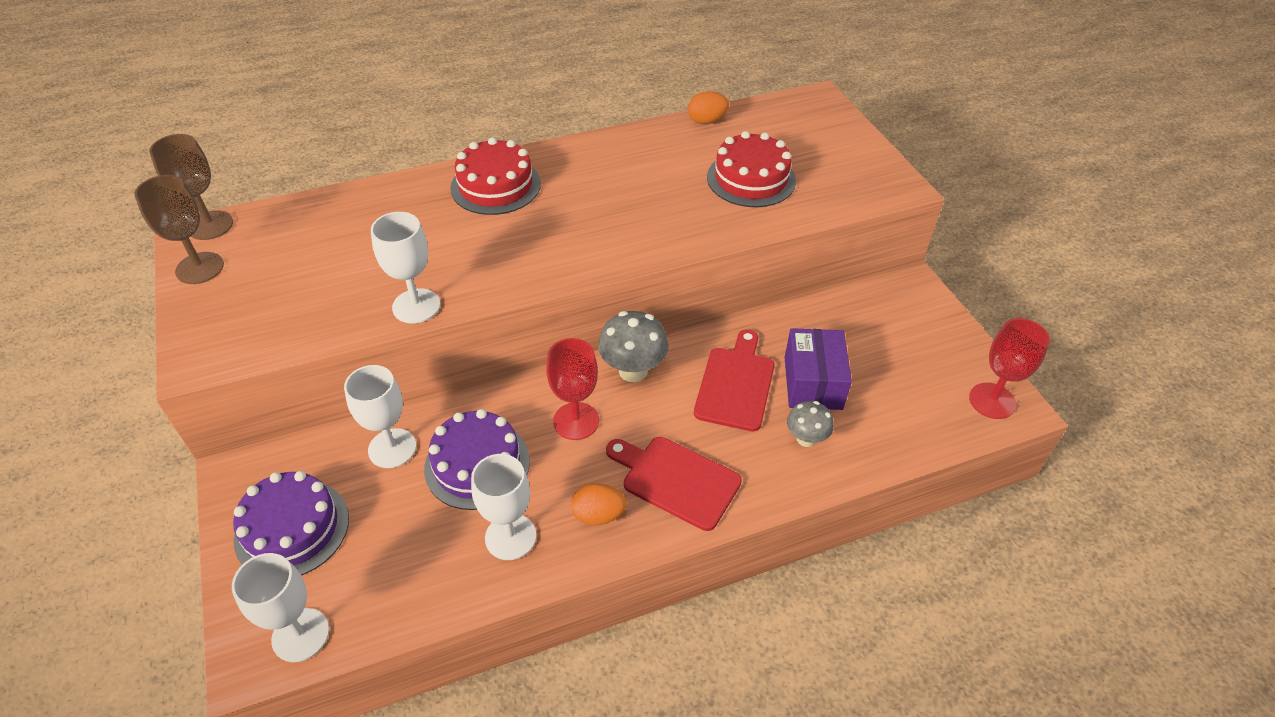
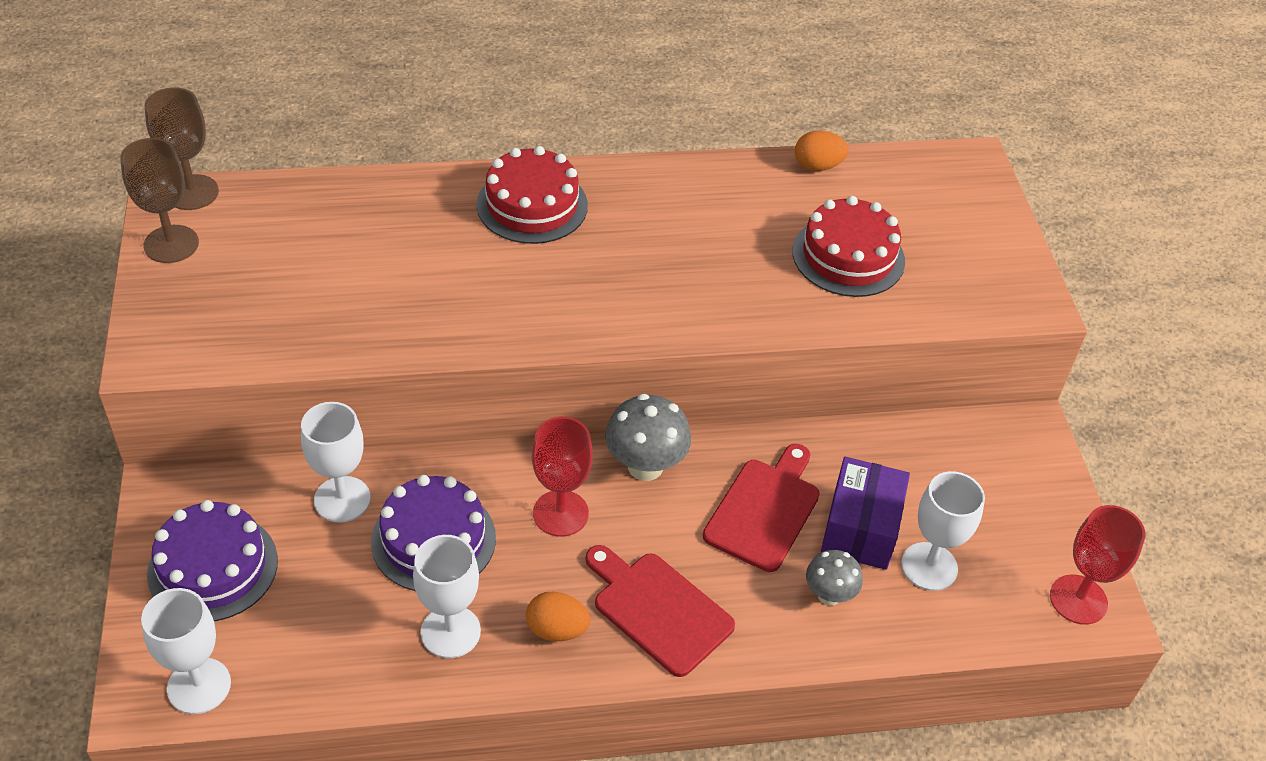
camera: 10 degrees right, 0 degrees up
(416, 306) = (403, 340): white goblet -> white goblet (929, 566)

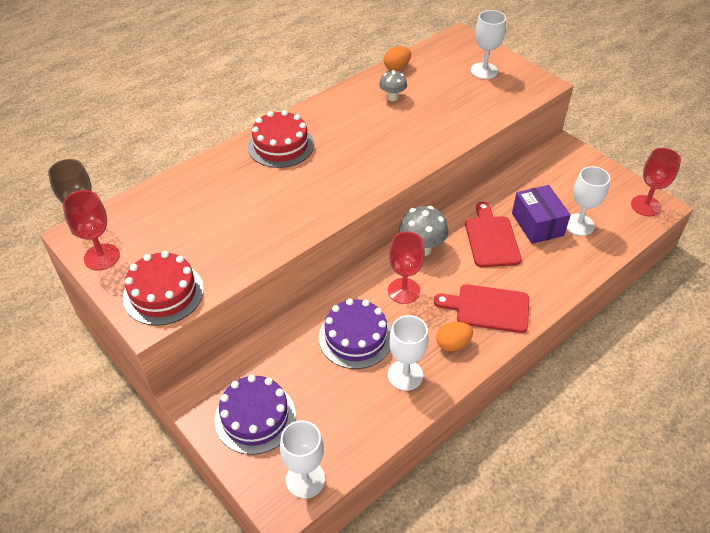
camera: 30 degrees left, 0 degrees up
(171, 244) = (102, 257): brown goblet -> red goblet
(342, 499) = (291, 345): white goblet -> white goblet (484, 71)
(829, 595) = (552, 260): grey mushroom -> grey mushroom (392, 97)
(848, 256) = (449, 100): red cake -> red cake (163, 293)

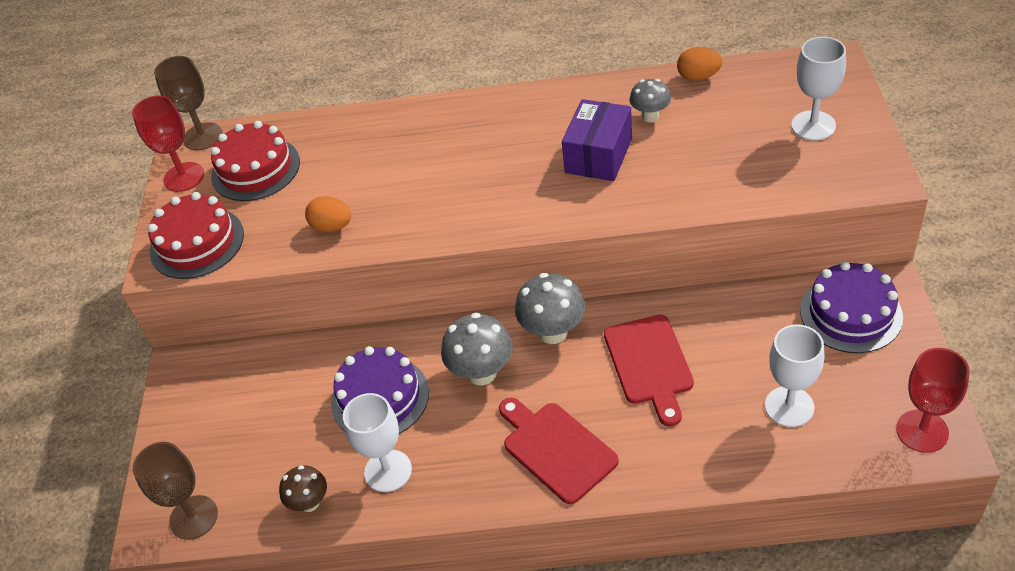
camera: 45 degrees right, 0 degrees up
(255, 417) = (211, 424): purple cake -> purple cake (851, 313)
(280, 145) = (461, 126): red cake -> red cake (255, 169)
(305, 479) = (194, 517): white goblet -> brown goblet
(375, 422) = (310, 503): none -> brown mushroom
(403, 291) = (482, 373): red goblet -> grey mushroom
(452, 344) = (472, 467): orange egg -> orange egg (332, 227)
(491, 239) = (649, 364): red cutting board -> red cutting board turned 135 degrees clockwise
(537, 224) = (731, 376): purple box -> purple box (598, 155)

